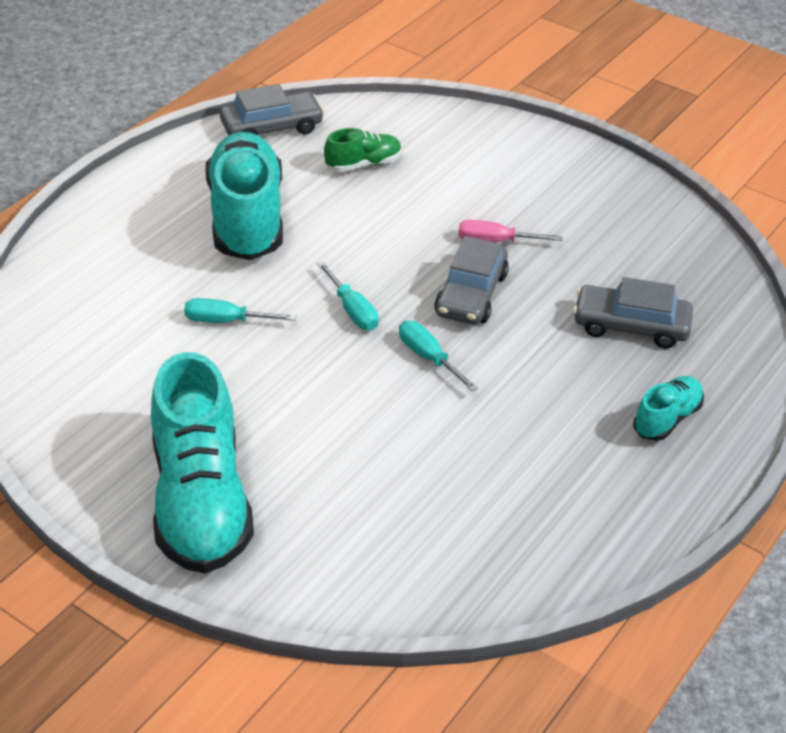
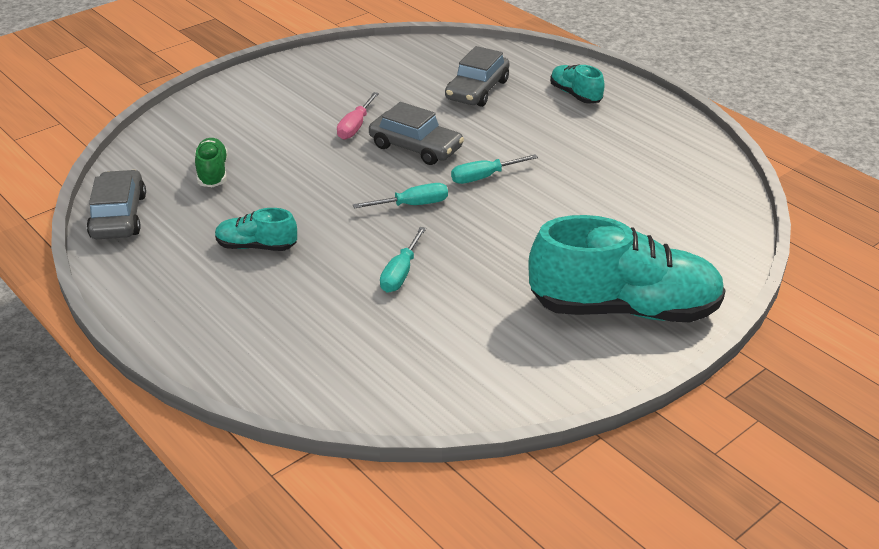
camera: 75 degrees left, 5 degrees down
(247, 218) = (256, 246): turquoise shoe -> turquoise shoe, size x0.47

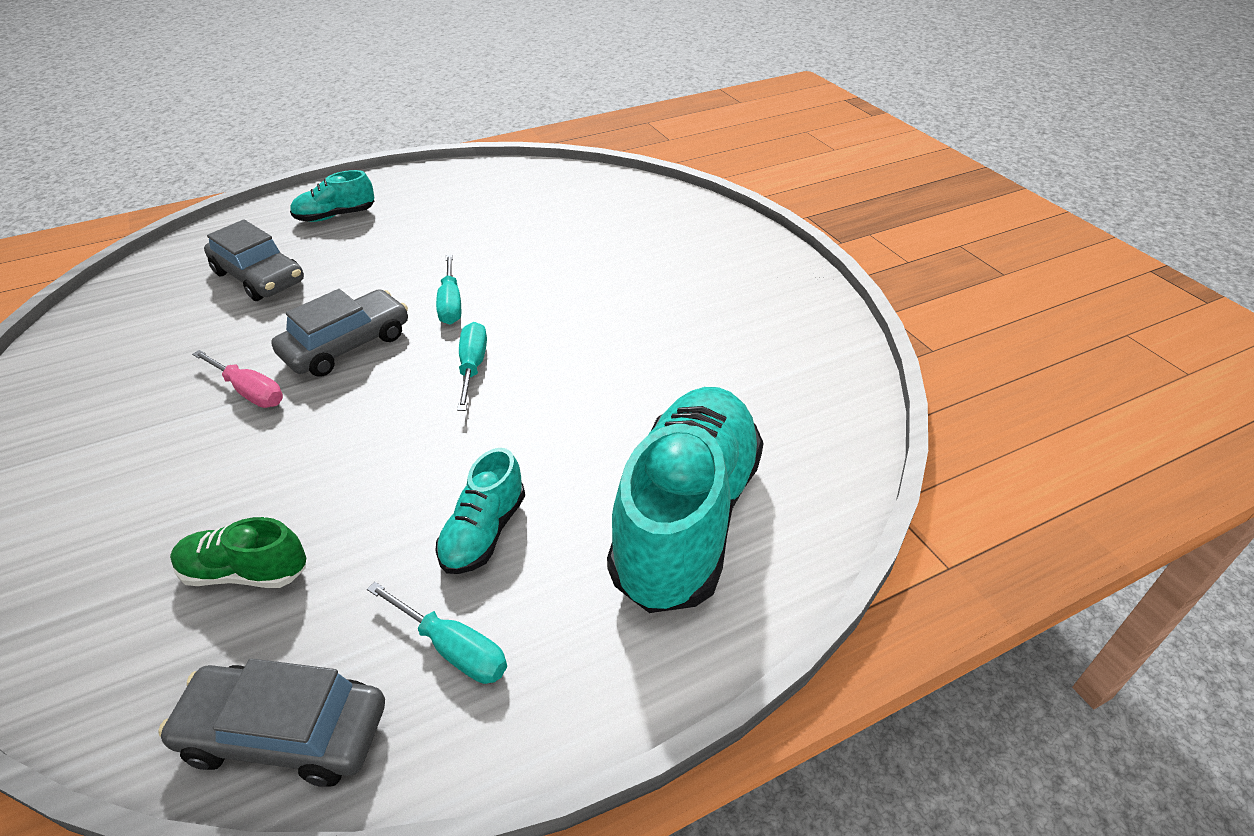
camera: 75 degrees left, 5 degrees up
(401, 273) = (606, 397): turquoise screwdriver -> turquoise screwdriver (452, 648)
(624, 309) = (721, 261): turquoise shoe -> turquoise shoe (686, 518)

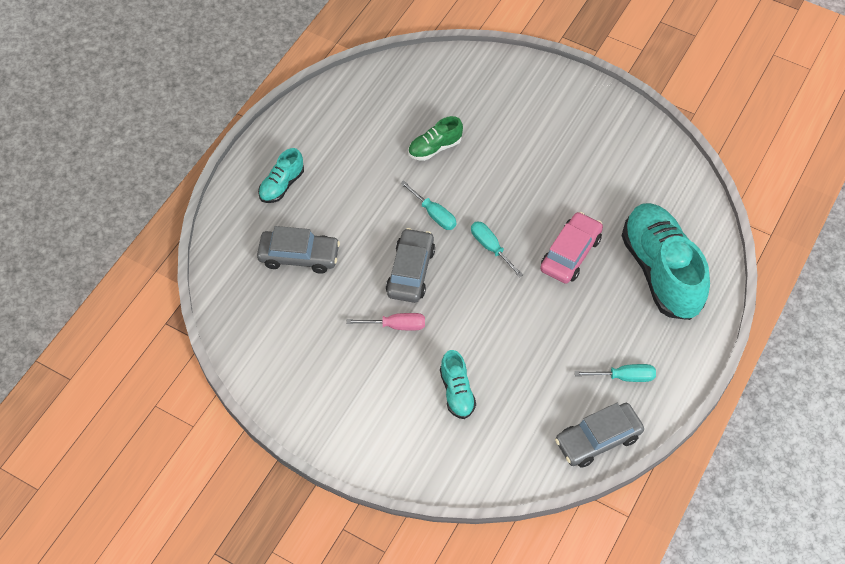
camera: 35 degrees left, 15 degrees up
(245, 572) = (510, 401): green shoe -> green shoe (435, 148)
(484, 532) = (587, 326): turquoise shoe -> turquoise shoe (457, 392)
(570, 424) = (570, 254): none -> pink car

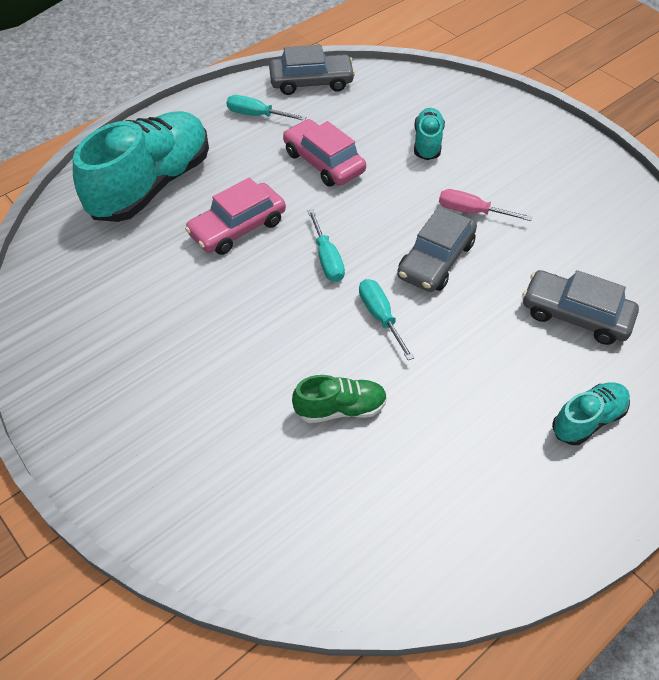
camera: 160 degrees left, 5 degrees down
(537, 340) = (324, 162): none -> pink car
(661, 271) = (152, 185): turquoise shoe -> turquoise shoe turned 150 degrees counterclockwise

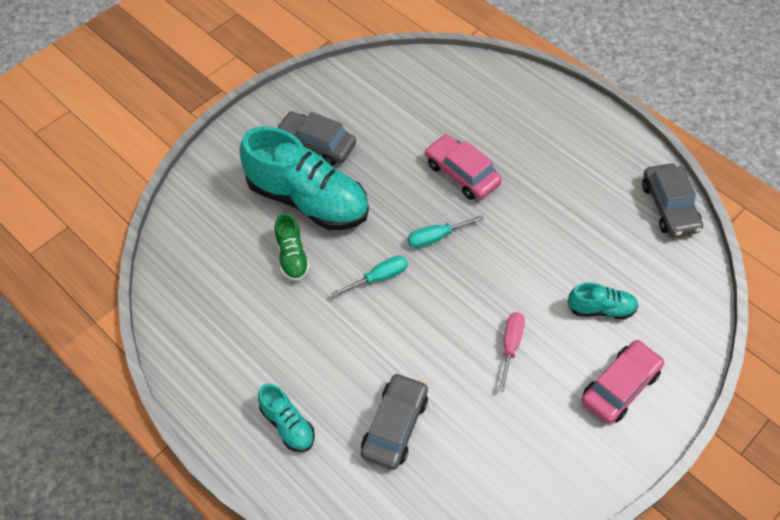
camera: 85 degrees right, 5 degrees up
(152, 185) = (500, 111): turquoise shoe -> turquoise shoe (308, 200)
(257, 115) = (607, 170): turquoise screwdriver -> none
(324, 162) = (554, 226): pink car -> pink car (620, 386)
(435, 260) = (446, 316): grey car -> grey car (316, 144)

